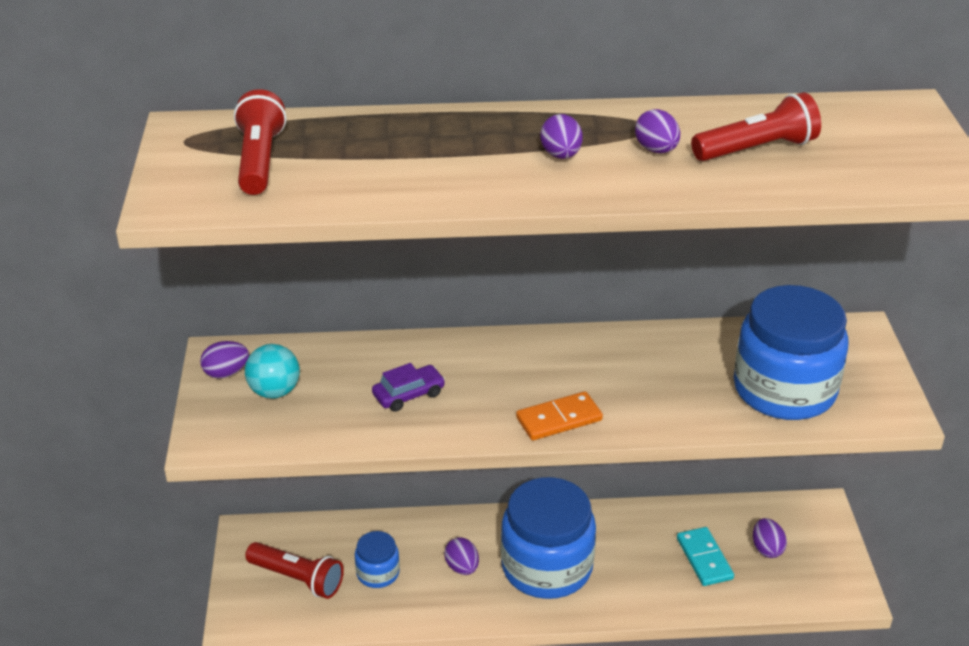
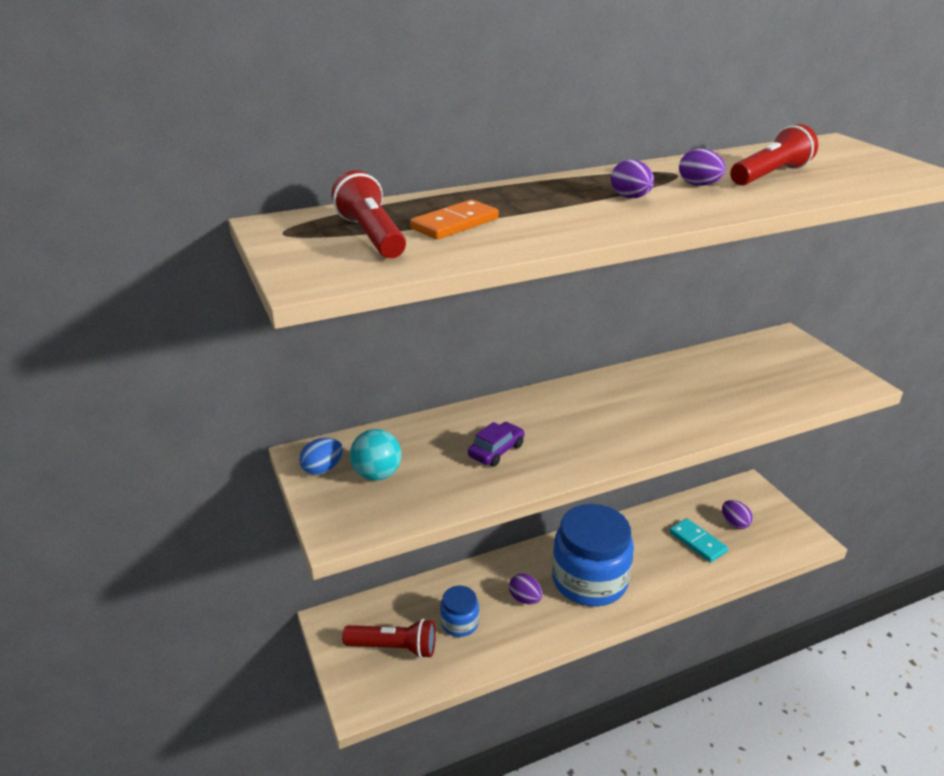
camera: 20 degrees left, 5 degrees down
(226, 373) = (322, 469): purple egg -> blue egg
(559, 419) = (630, 442): orange domino -> orange domino (455, 224)
(784, 390) = (773, 385): blue jar -> none

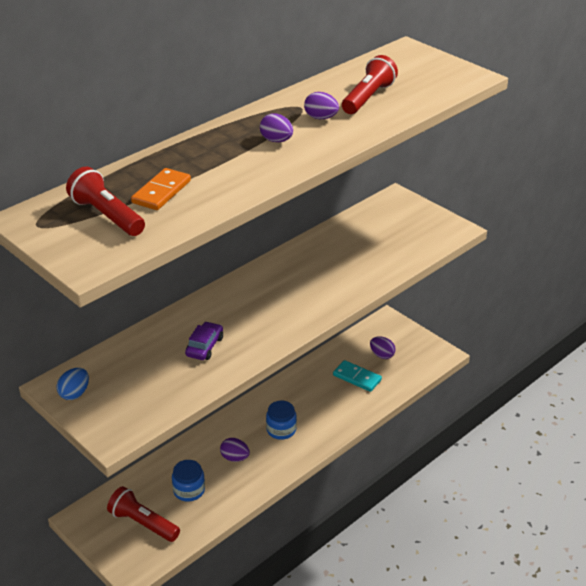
camera: 20 degrees left, 5 degrees up
(377, 474) = (120, 387): turquoise ball -> none
(394, 647) = (143, 523): red flashlight -> red flashlight turned 135 degrees counterclockwise
(589, 580) = (281, 430): blue jar -> blue jar, size x0.47

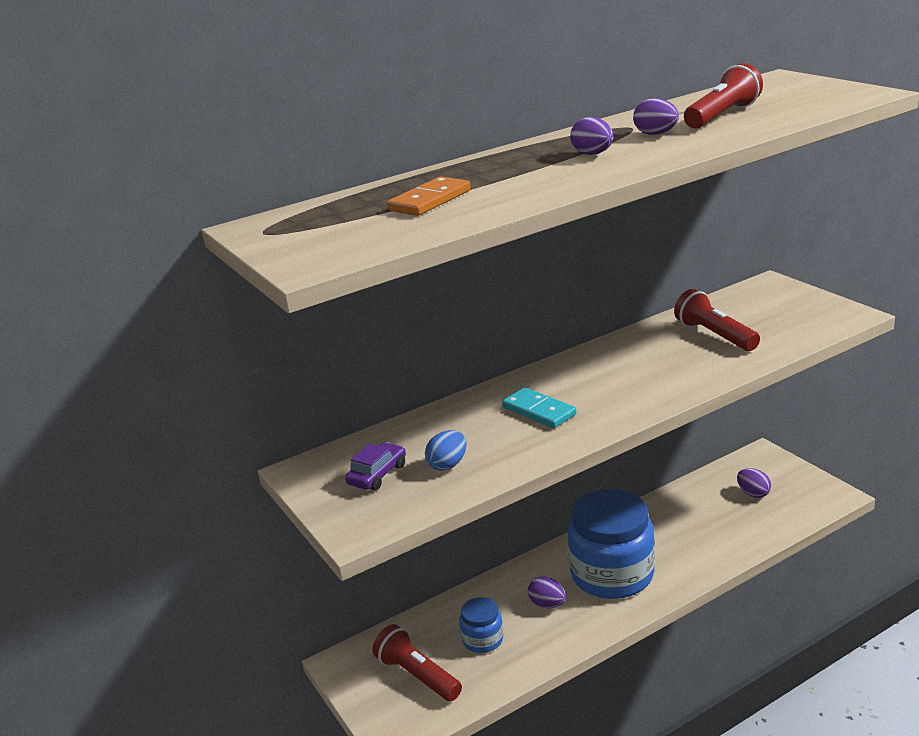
camera: 15 degrees right, 10 degrees down
(74, 393) = (322, 480): blue egg -> blue egg (448, 465)
(107, 216) = (353, 222): red flashlight -> red flashlight (715, 335)
(204, 346) = (497, 434): purple car -> purple car (377, 474)
(281, 430) = (612, 574): blue jar -> blue jar, size x2.12
(357, 377) = (718, 518): turquoise domino -> turquoise domino (539, 411)

